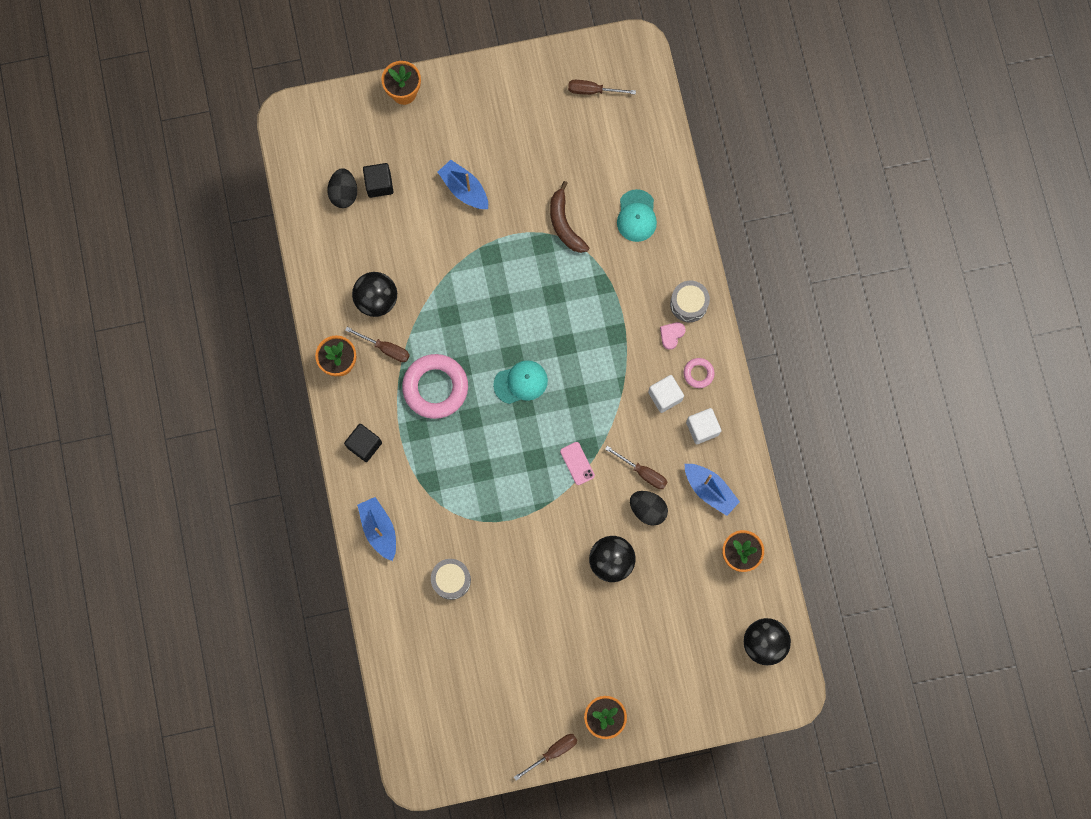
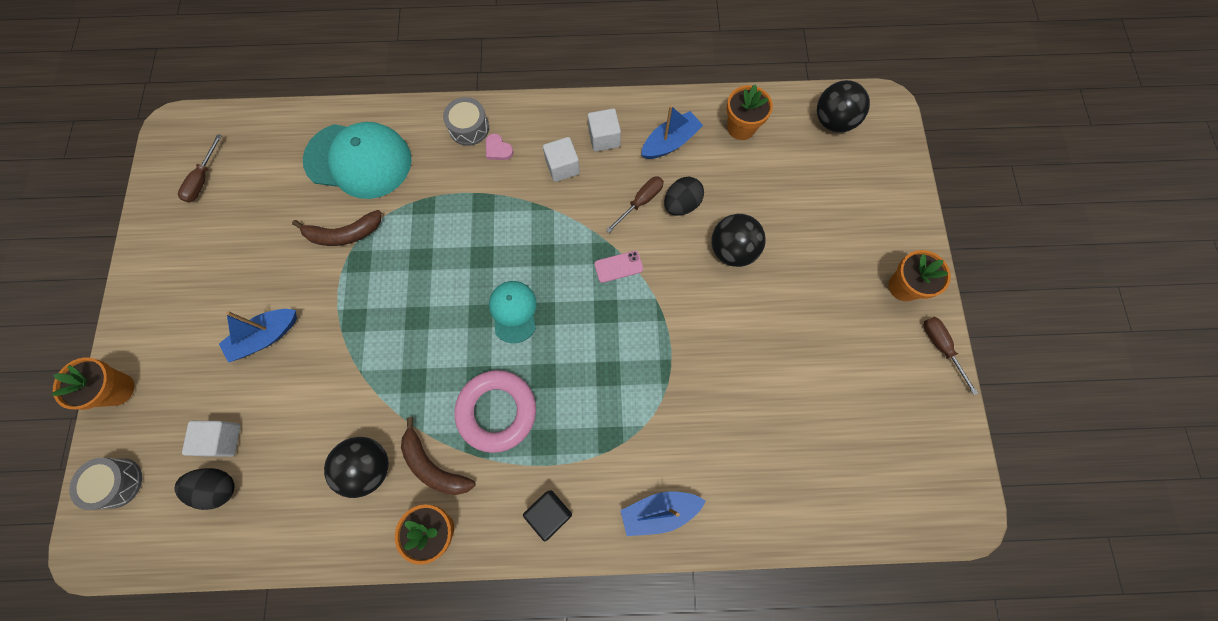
camera: 80 degrees left, 5 degrees down
(379, 184) = (222, 439): black cube -> white cube
(385, 348) = (433, 466): brown screwdriver -> brown banana
(451, 580) = (733, 431): grey drum -> grey drum (117, 483)
(636, 216) = (358, 160): turquoise cap -> turquoise cap, size x1.81
(698, 373) = (545, 131): pink ring -> none

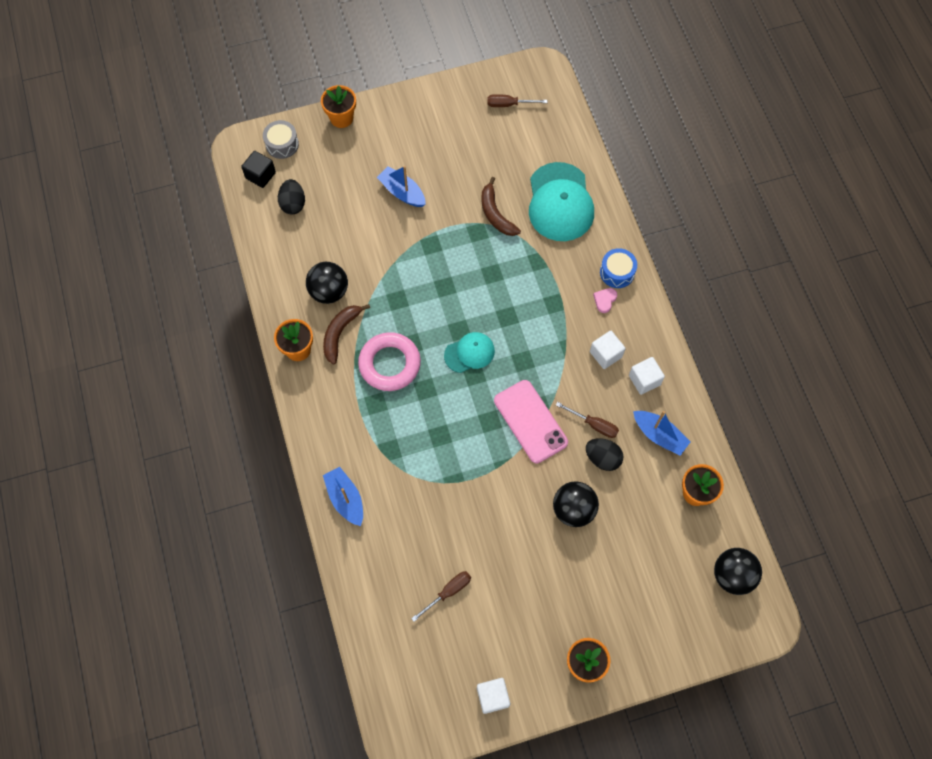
camera: 75 degrees right, 5 degrees down
(222, 439) = (325, 194): white cube -> white cube (493, 697)
(469, 128) = (617, 272): grey drum -> blue drum
(549, 513) = (326, 421): black cube -> black cube (260, 175)
(618, 266) = (530, 421): pink phone -> pink phone, size x2.10
(941, 347) = (537, 704): brown screwdriver -> brown screwdriver (448, 592)

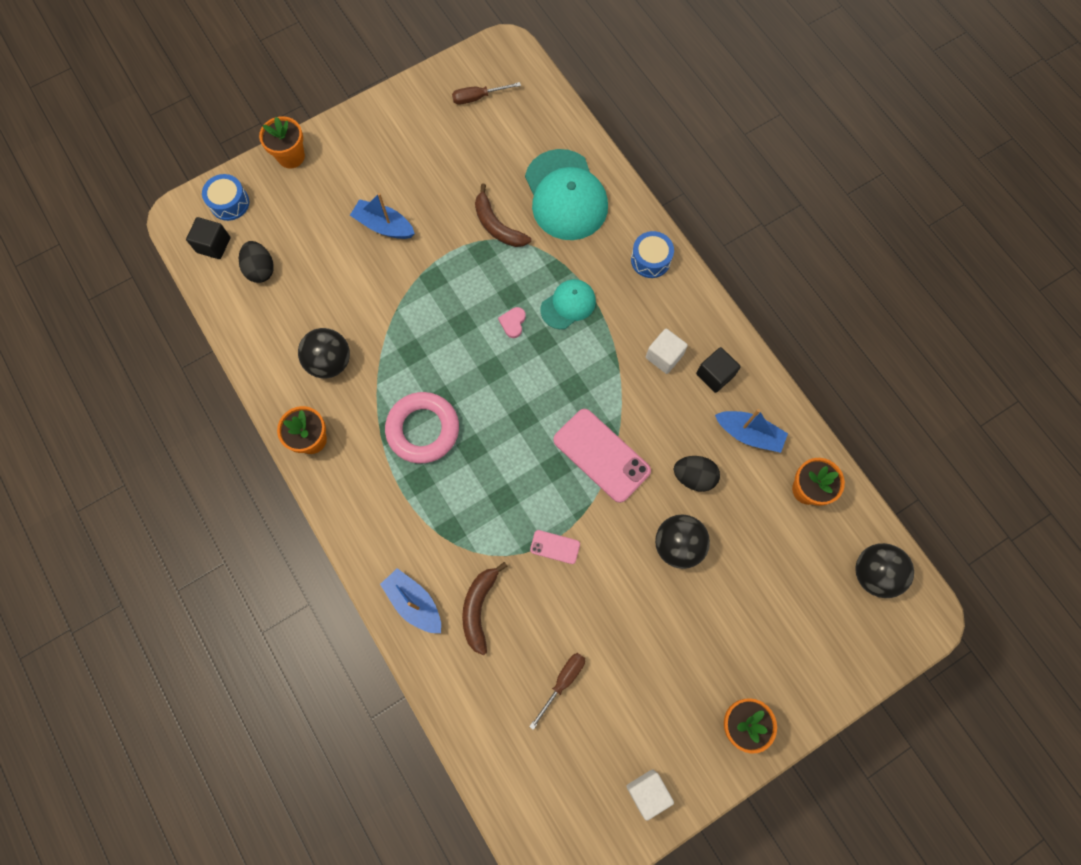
camera: 15 degrees left, 5 degrees up
(282, 144) = (229, 203): grey drum -> blue drum
(340, 333) = (356, 408): brown banana -> brown banana (479, 608)
(469, 353) = (511, 393): turquoise cap -> turquoise cap (568, 305)
(471, 484) = (555, 547): none -> pink phone
(594, 424) = (673, 440): brown screwdriver -> none
(605, 300) = (646, 295): pink heart -> pink heart (513, 323)
(644, 380) = (715, 375): white cube -> black cube

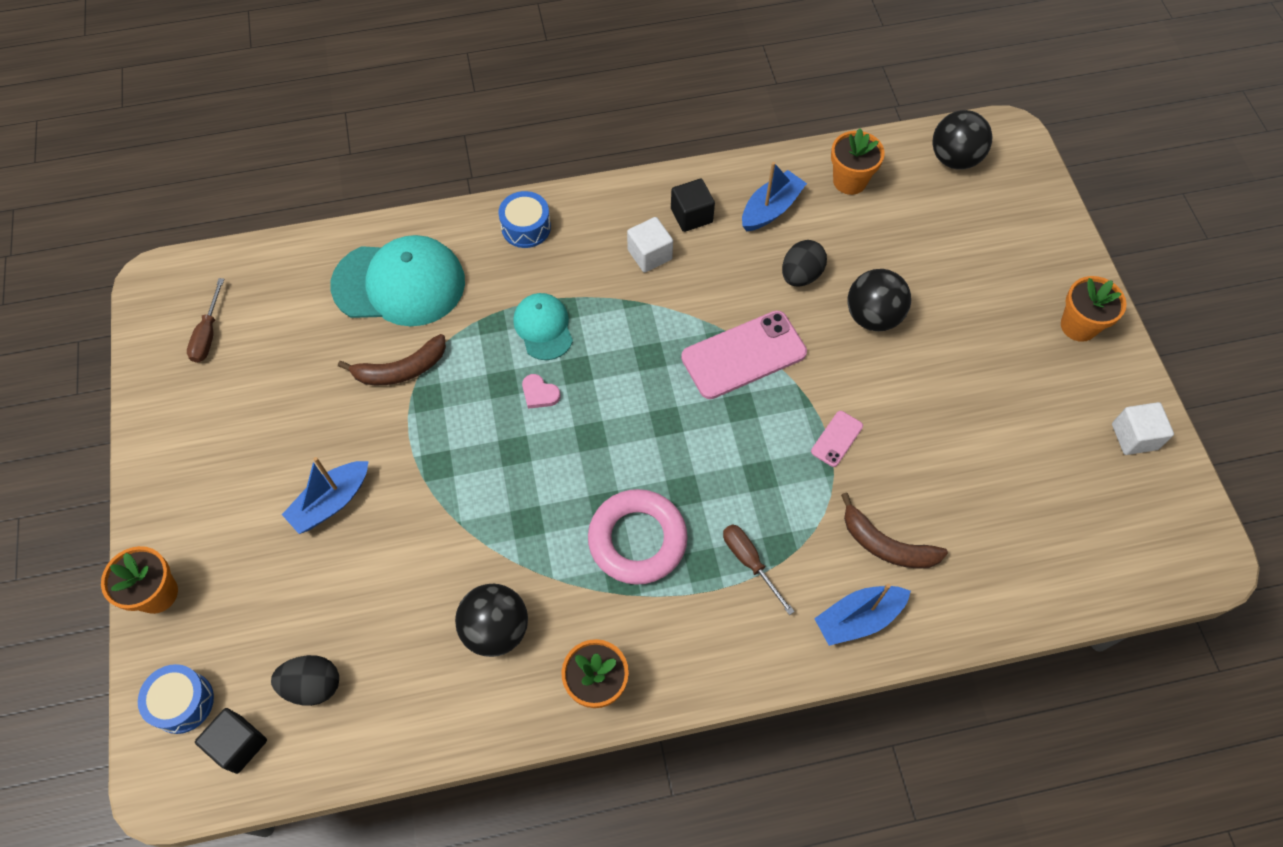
camera: 70 degrees left, 10 degrees down
(563, 681) = (995, 481): brown screwdriver -> brown screwdriver (749, 562)

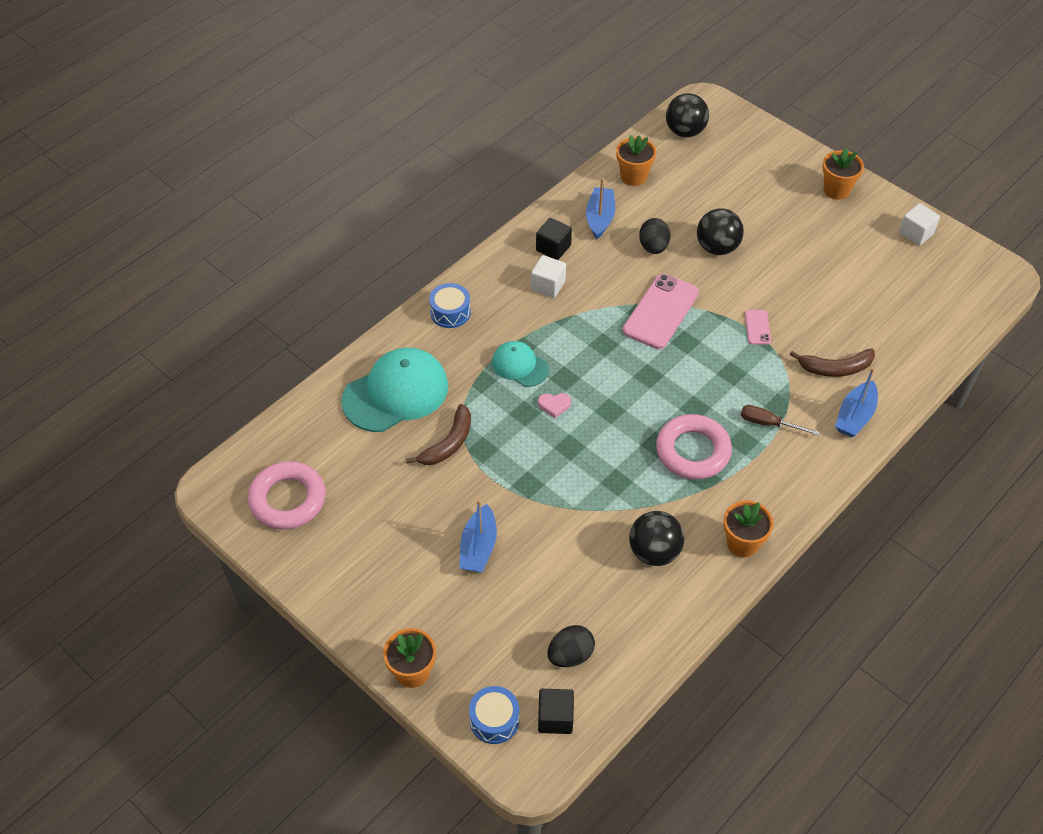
camera: 35 degrees left, 10 degrees down
(208, 334) = (288, 499): brown screwdriver -> pink ring

